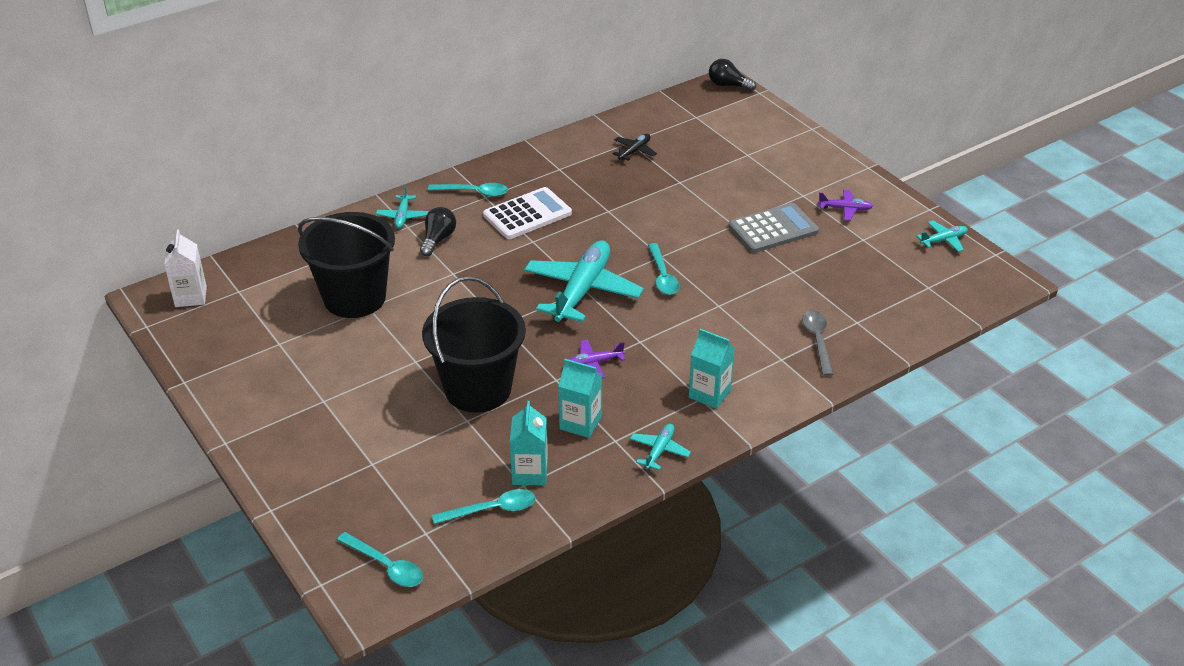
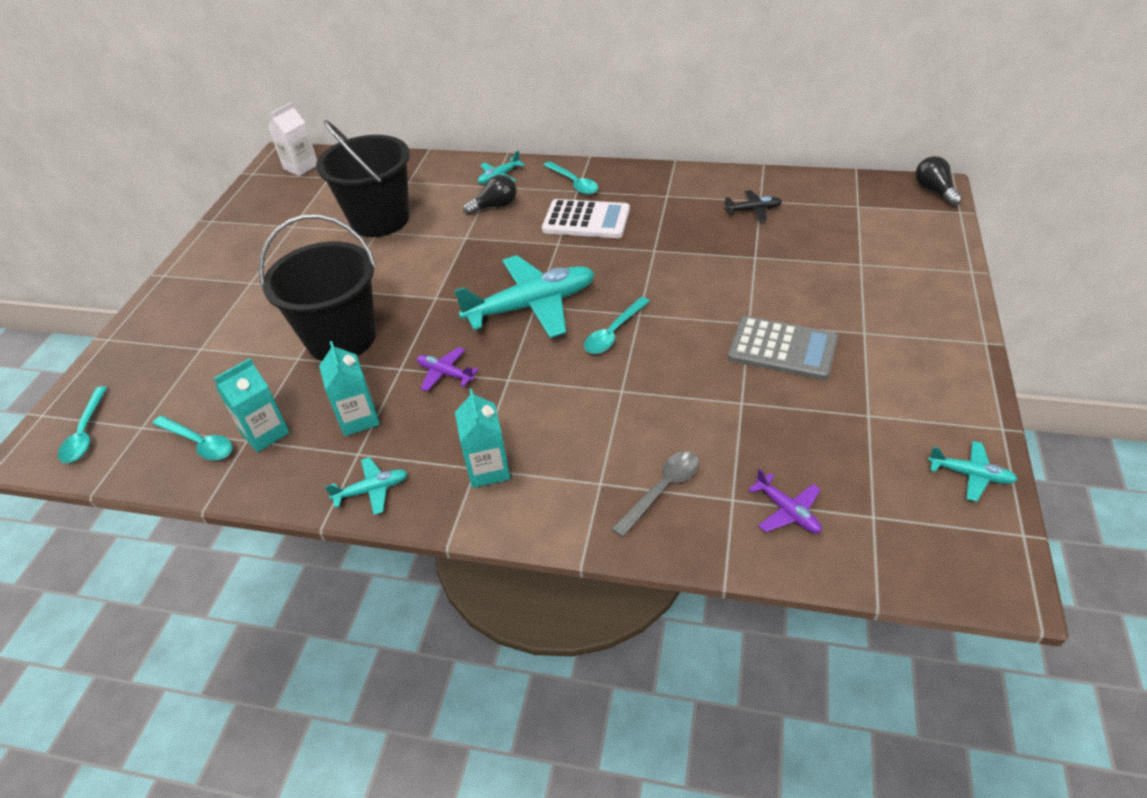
camera: 50 degrees right, 5 degrees up
(845, 209) = (893, 372): purple plane -> purple plane (787, 511)

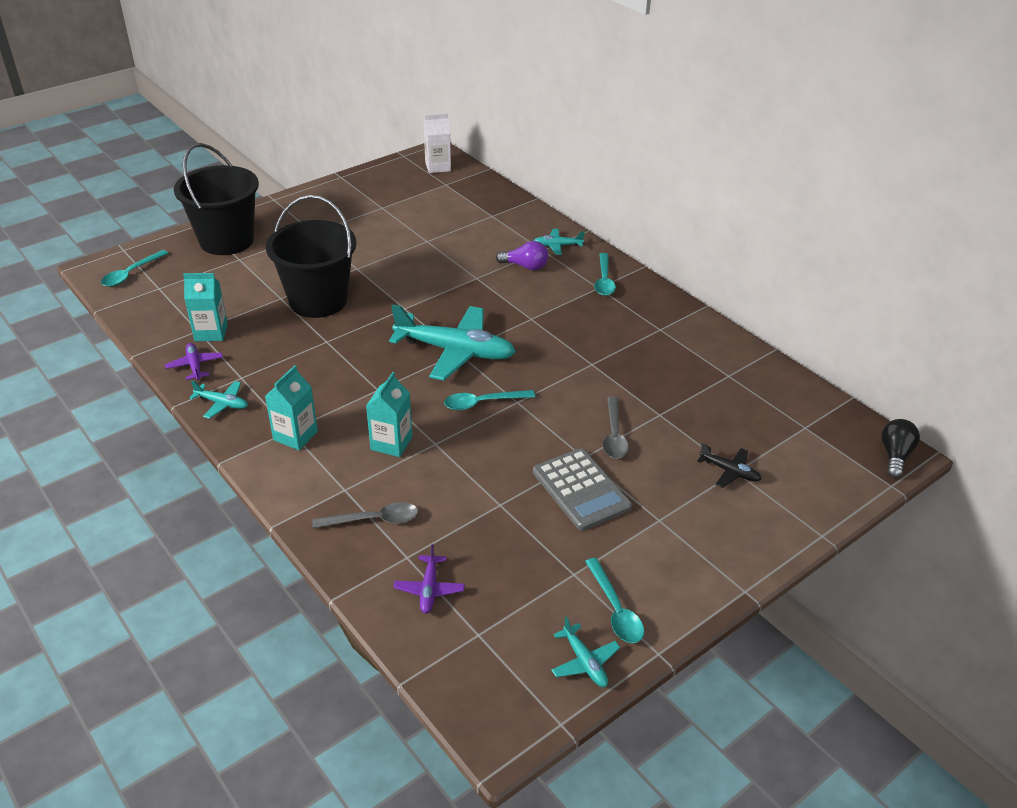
camera: 35 degrees right, 5 degrees down
(199, 443) = (174, 316): turquoise spoon -> turquoise spoon (615, 609)
(358, 418) = (267, 357): turquoise carton -> turquoise carton (391, 443)
(380, 220) = (439, 233): black bucket -> black bucket (227, 240)
(445, 374) = (347, 361): purple plane -> purple plane (195, 366)
(495, 206) = (525, 266): black light bulb -> purple light bulb
(586, 220) = (574, 313): white calculator -> none
(746, 292) = (614, 435): none -> grey spoon
(753, 210) = (711, 379): black plane -> black plane (730, 471)

